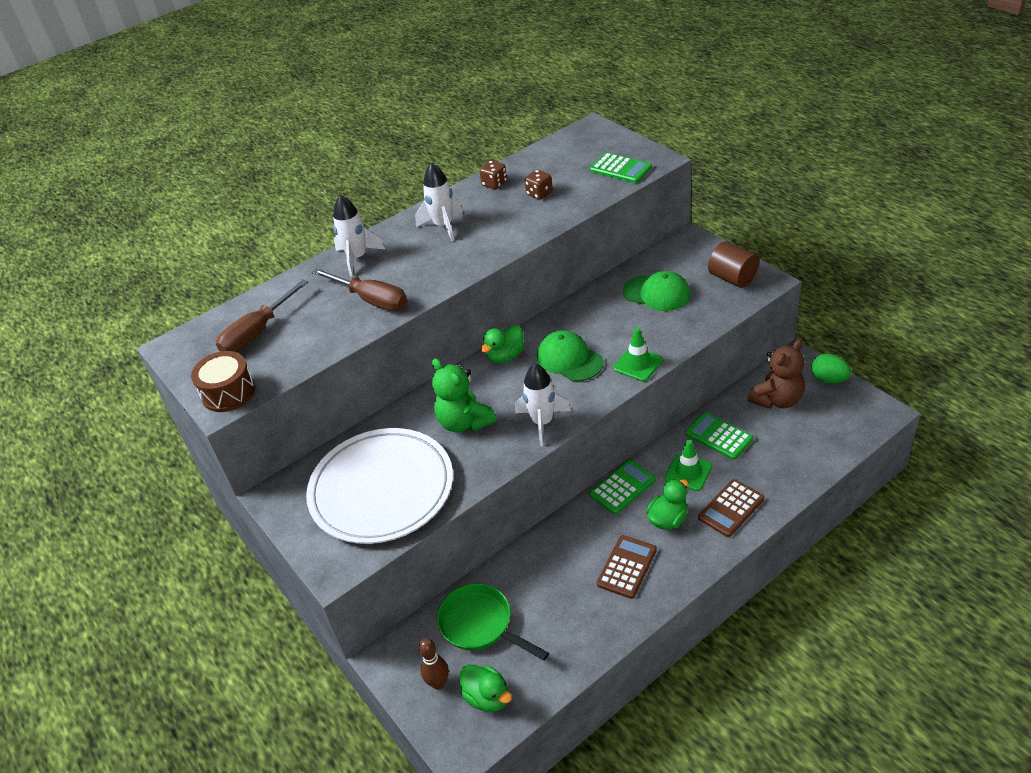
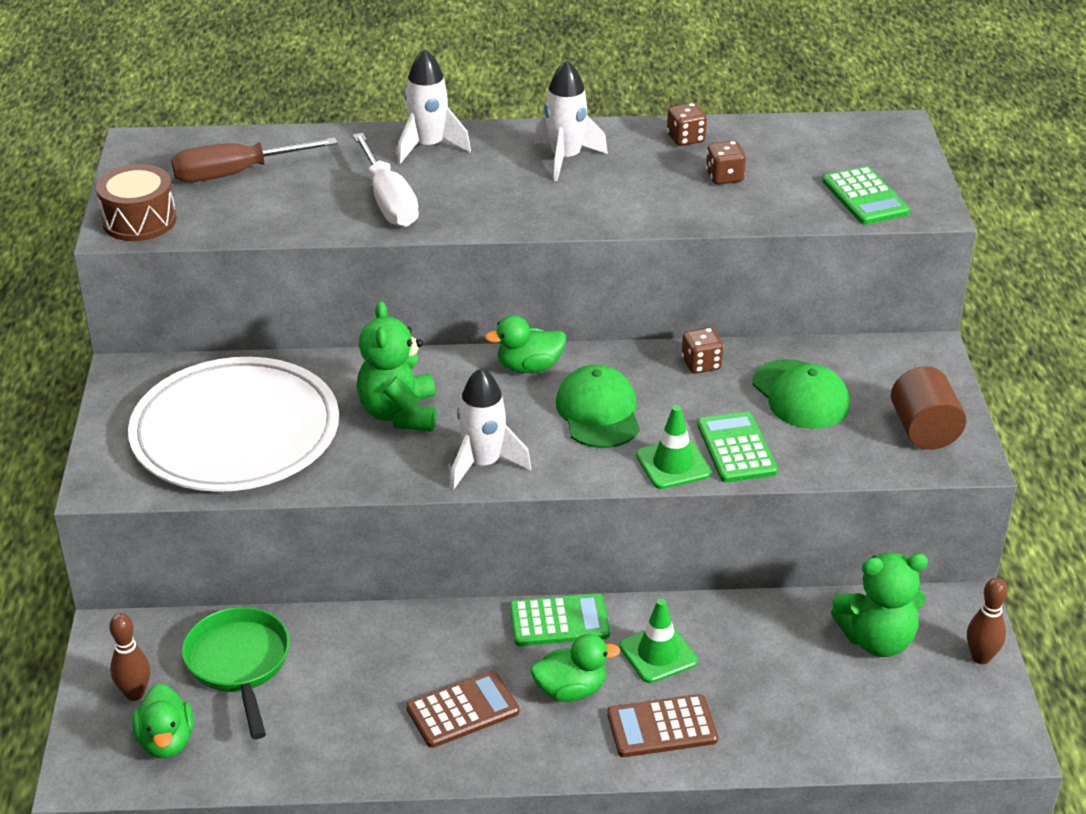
camera: 30 degrees right, 5 degrees down
(372, 300) = (389, 202): brown screwdriver -> white screwdriver
(591, 305) = (701, 364): none -> brown dice
(719, 436) = (746, 637): green calculator -> green calculator (736, 448)
(777, 400) = (877, 640): brown teddy bear -> green teddy bear
(829, 379) = (981, 657): green egg -> brown bowling pin

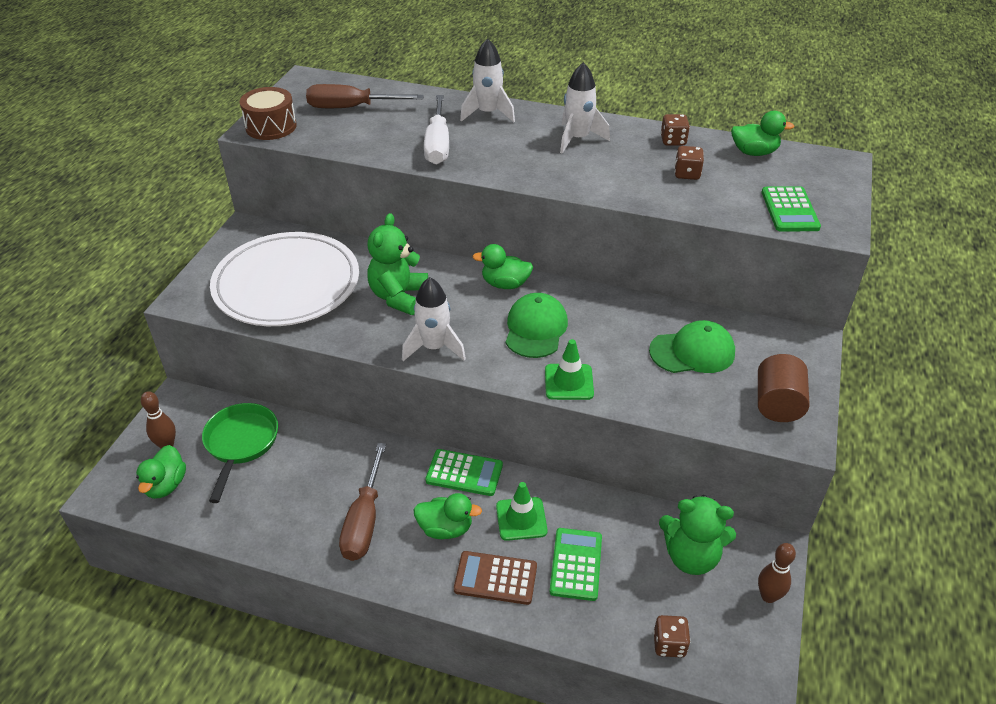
camera: 20 degrees right, 5 degrees up
(462, 710) = (364, 521): brown calculator -> brown screwdriver
(701, 364) = (629, 310): brown dice -> brown dice (669, 644)
(736, 448) = (622, 381): green calculator -> green calculator (576, 564)
(790, 135) = (754, 152): none -> green duck
(800, 395) = (692, 352): green cap -> green cap turned 90 degrees counterclockwise

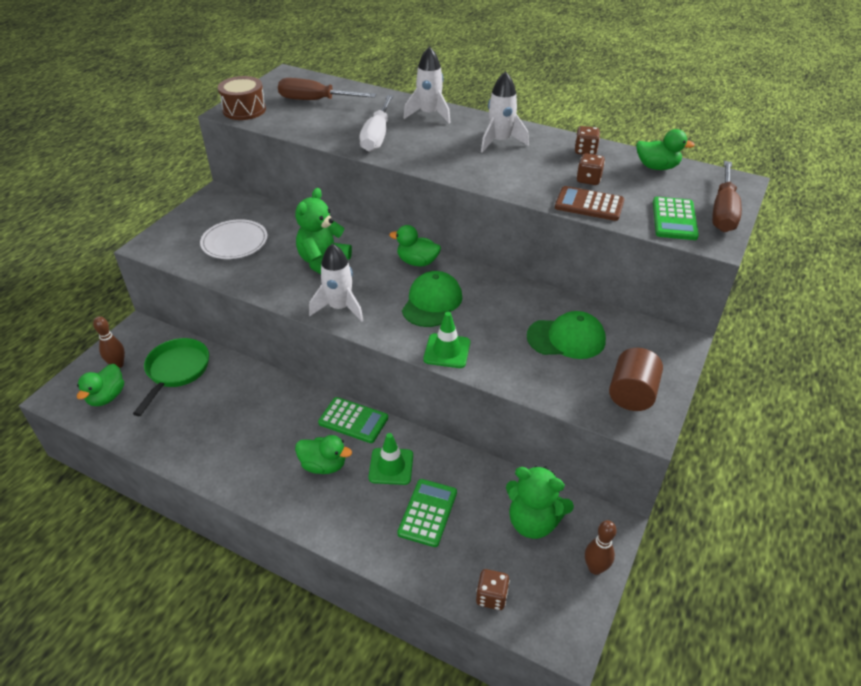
camera: 10 degrees right, 0 degrees up
(287, 284) = (234, 242): white plate -> white plate, size x0.53
(364, 521) = (257, 449): brown screwdriver -> brown screwdriver (723, 212)
(495, 578) = (354, 514): brown calculator -> brown calculator (589, 204)

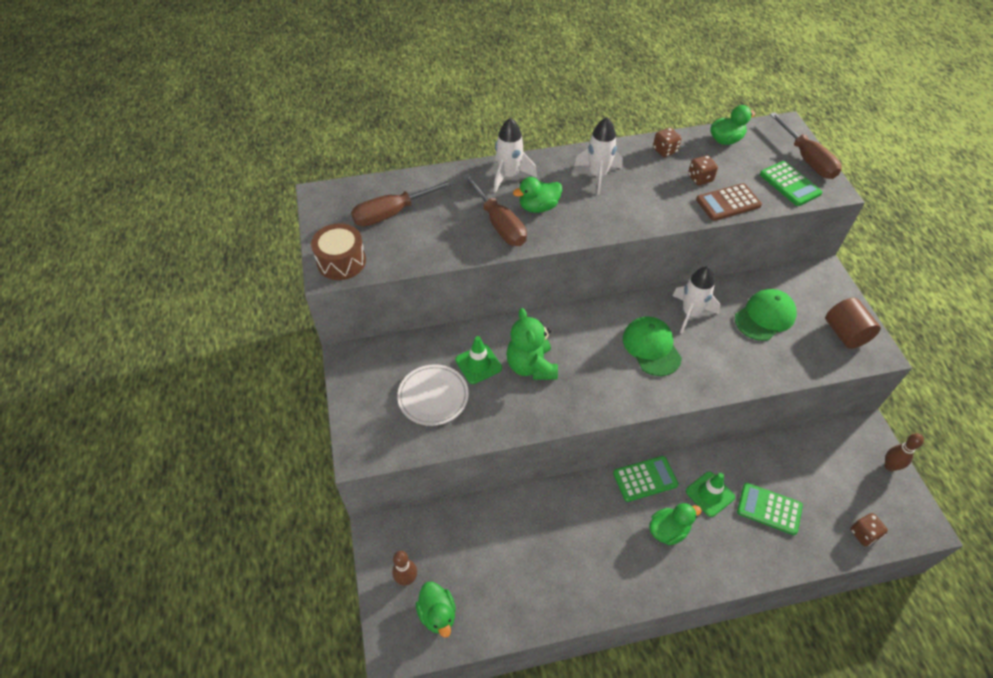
camera: 40 degrees left, 10 degrees up
(176, 371) = (465, 545): green pan -> none
(339, 308) = (596, 399): white rocket -> white rocket (690, 313)
(377, 136) = (499, 224): white screwdriver -> brown screwdriver
(417, 262) = (598, 317): green duck -> green duck (538, 207)
(428, 513) = (769, 509): green calculator -> green calculator turned 45 degrees counterclockwise
(447, 351) = (710, 382): green traffic cone -> green traffic cone (478, 364)
(533, 522) = (829, 463): green teddy bear -> none

